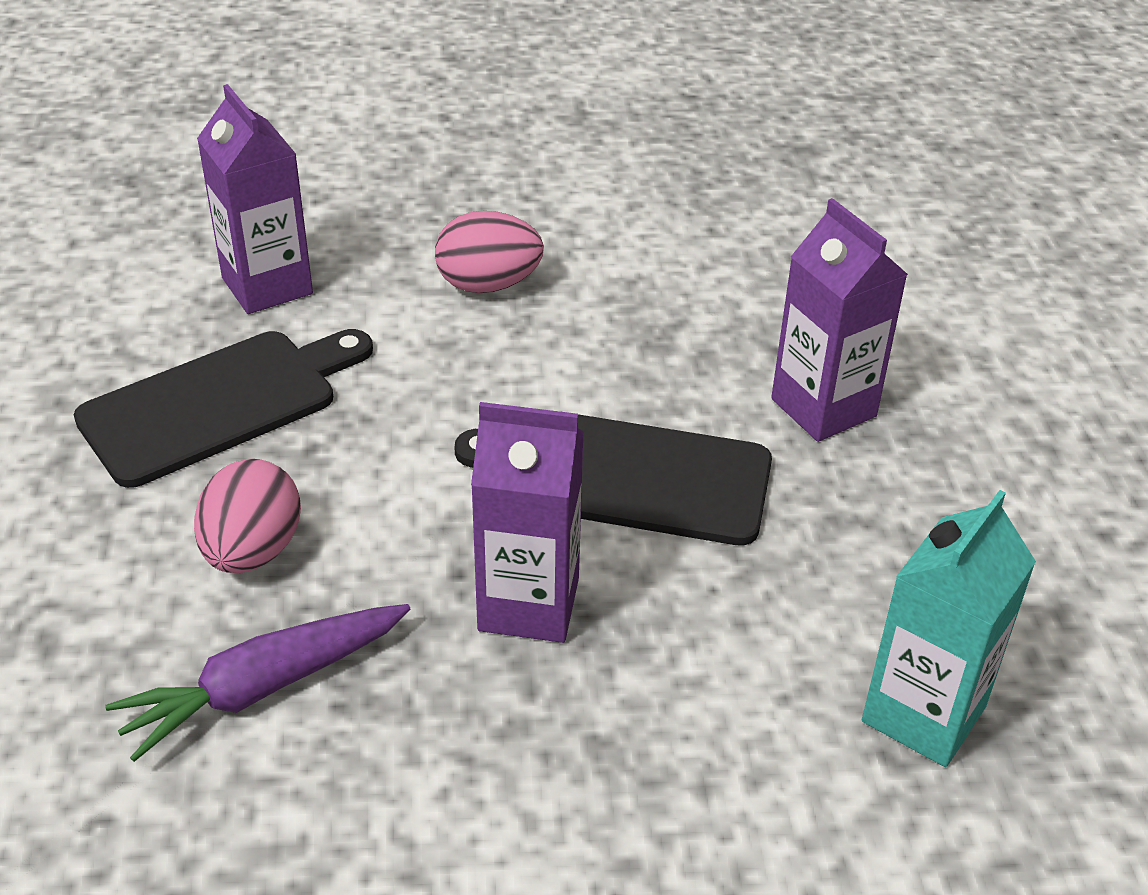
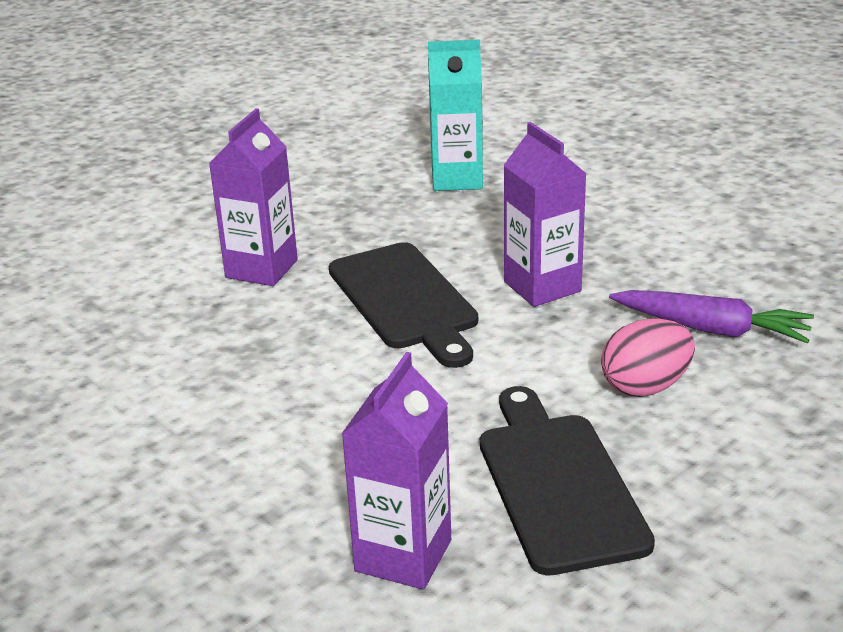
camera: 125 degrees left, 10 degrees down
(219, 403) = (558, 484): black cutting board -> black cutting board turned 60 degrees clockwise
(488, 285) = (271, 444): pink egg -> none

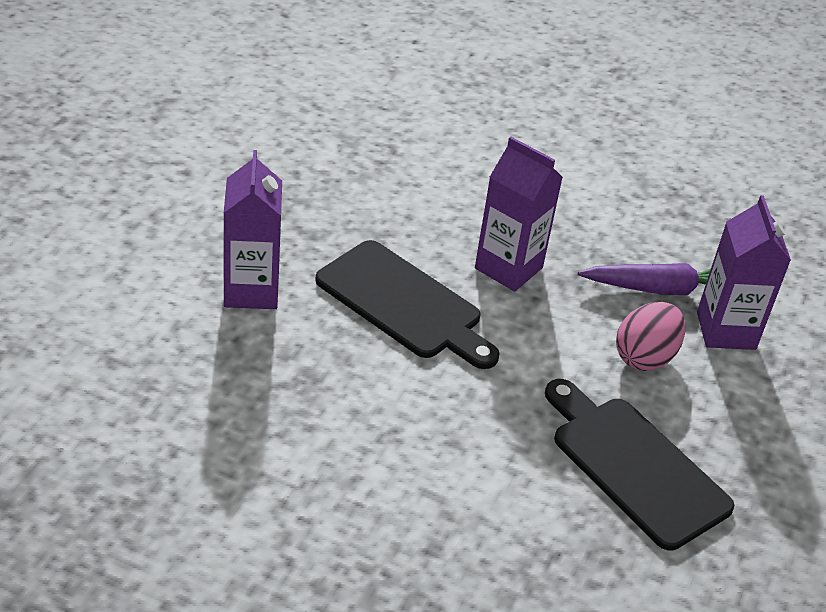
camera: 30 degrees left, 10 degrees up
(403, 556) = (561, 561): purple carton -> purple carton (726, 331)
(457, 179) = (363, 155): turquoise carton -> none

